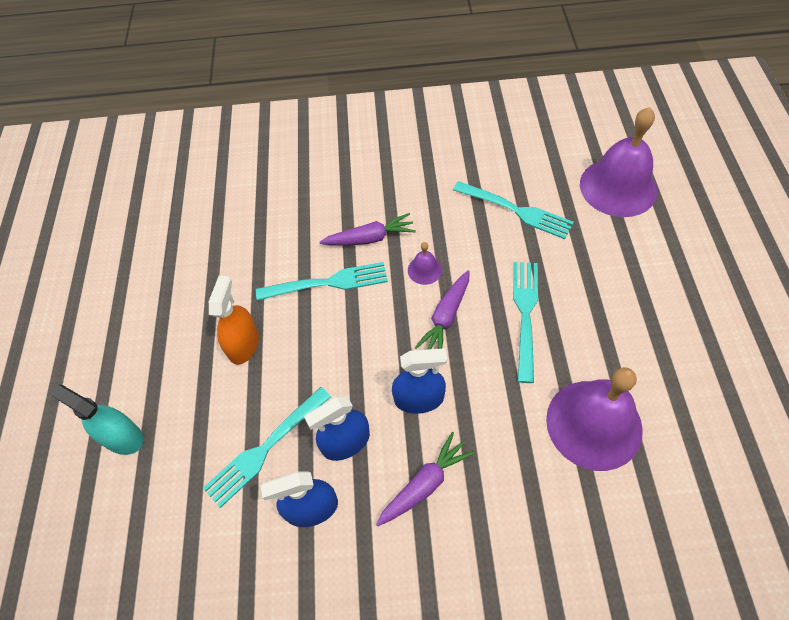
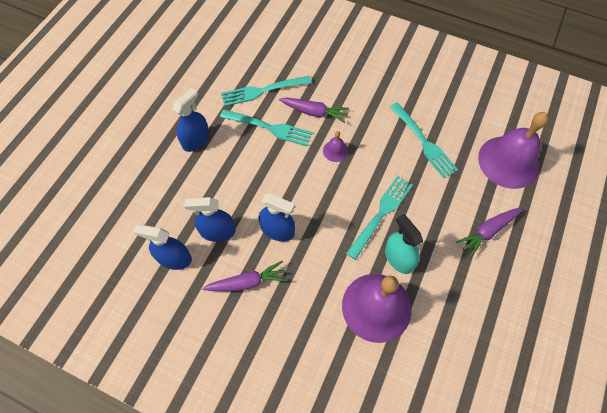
camera: 25 degrees right, 5 degrees up
(122, 437) = (97, 159): turquoise spray bottle -> turquoise spray bottle (399, 258)
(243, 344) = (196, 140): orange spray bottle -> blue spray bottle
(265, 448) = (170, 209): turquoise fork -> turquoise fork (262, 91)
(446, 317) = (328, 188): purple carrot -> purple carrot (487, 232)

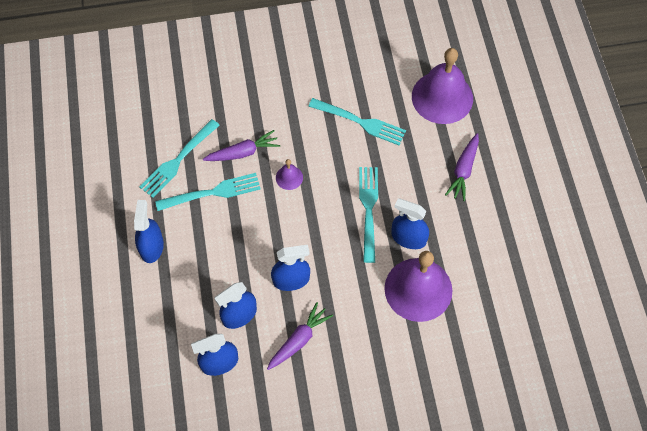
camera: 35 degrees left, 0 degrees up
(399, 258) = (408, 238): turquoise spray bottle -> blue spray bottle

